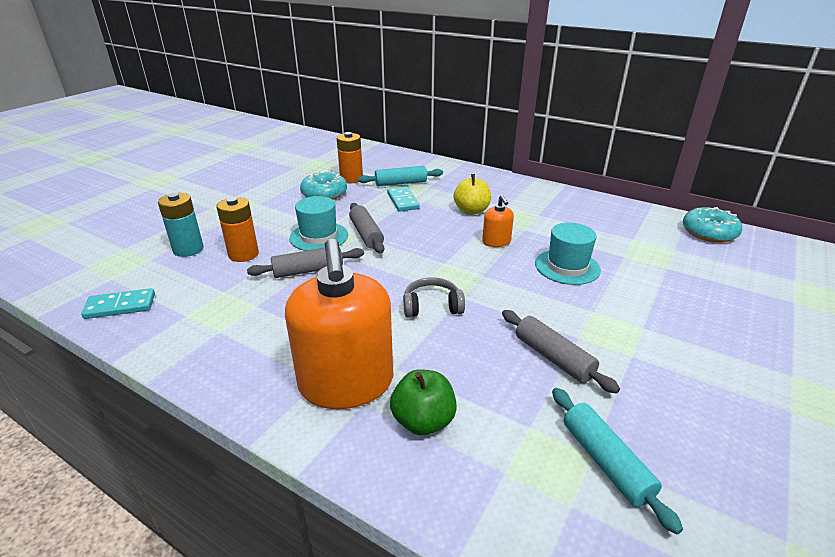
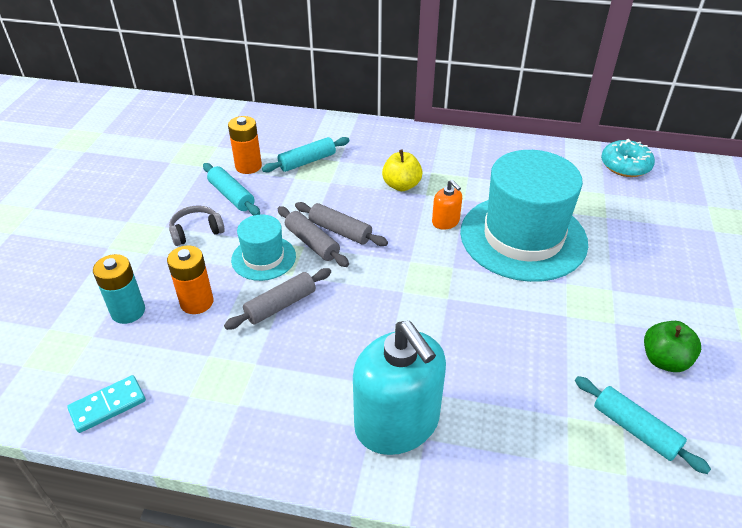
camera: 20 degrees left, 10 degrees up
(324, 194) = (231, 196): turquoise donut -> turquoise rolling pin
(346, 383) = (397, 423): orange soap dispenser -> turquoise soap dispenser
(402, 201) = (324, 187): turquoise domino -> none
(423, 421) = (483, 439): green apple -> green apple (664, 360)
(432, 306) = (426, 316): grey headphones -> grey headphones (196, 231)
(553, 358) = (556, 343): grey rolling pin -> grey rolling pin (340, 231)
(567, 267) = (523, 237): turquoise hat -> turquoise hat, size x2.02

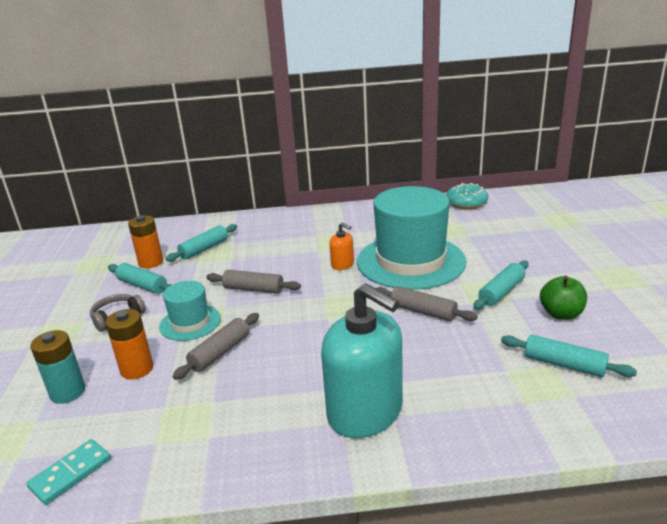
camera: 15 degrees left, 15 degrees down
(312, 243) = (231, 302): grey rolling pin -> grey rolling pin (423, 312)
(401, 185) = (294, 249): yellow apple -> none
(609, 309) = (501, 292): none -> turquoise rolling pin

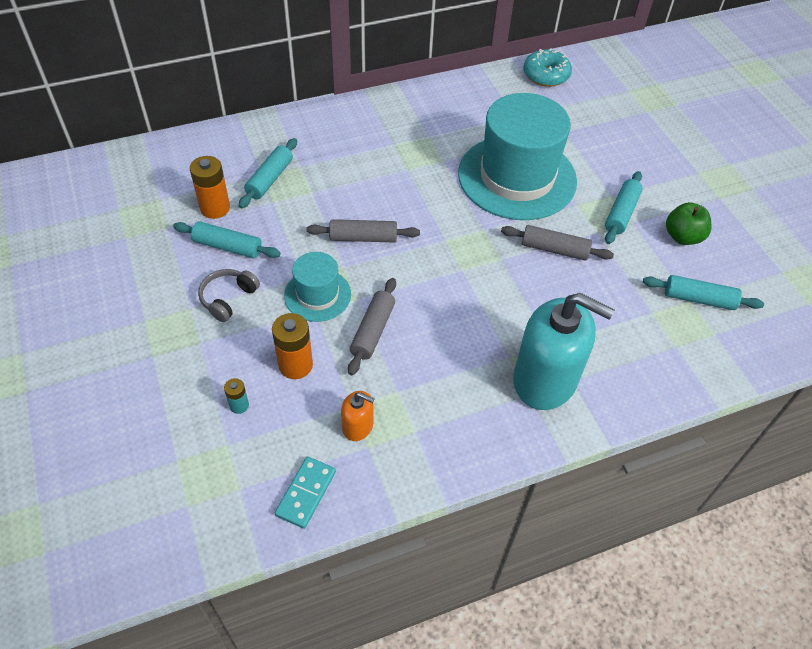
camera: 20 degrees left, 25 degrees up
(68, 392) = (239, 405): turquoise battery -> turquoise battery, size x0.54
(342, 264) = (445, 189): orange soap dispenser -> orange soap dispenser (358, 426)

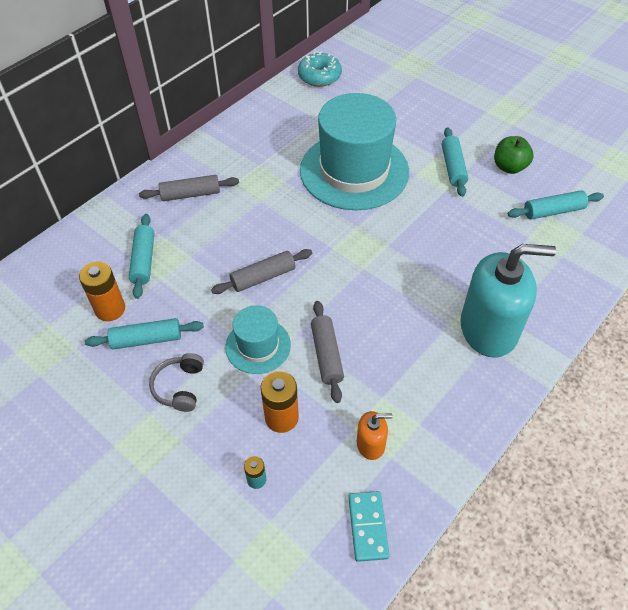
camera: 25 degrees left, 0 degrees up
(554, 249) = (423, 218): grey rolling pin -> grey rolling pin (191, 194)

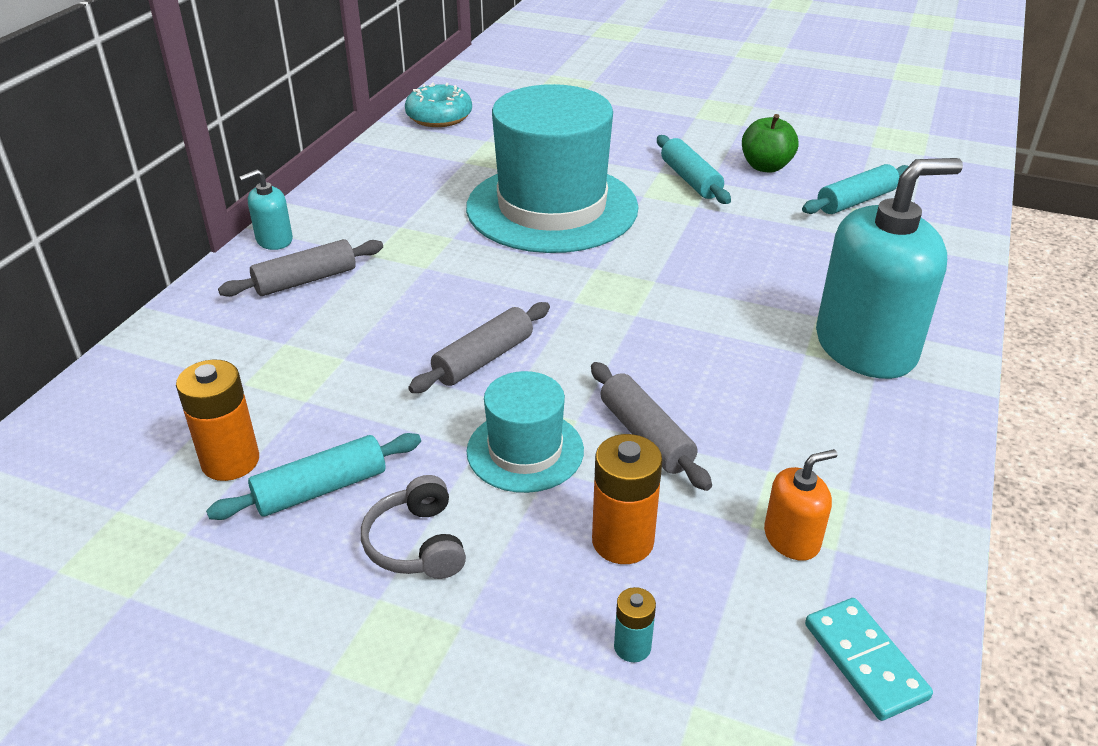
camera: 20 degrees left, 15 degrees down
(143, 260) = (263, 380): turquoise rolling pin -> none
(185, 159) = (274, 240): none -> turquoise soap dispenser

